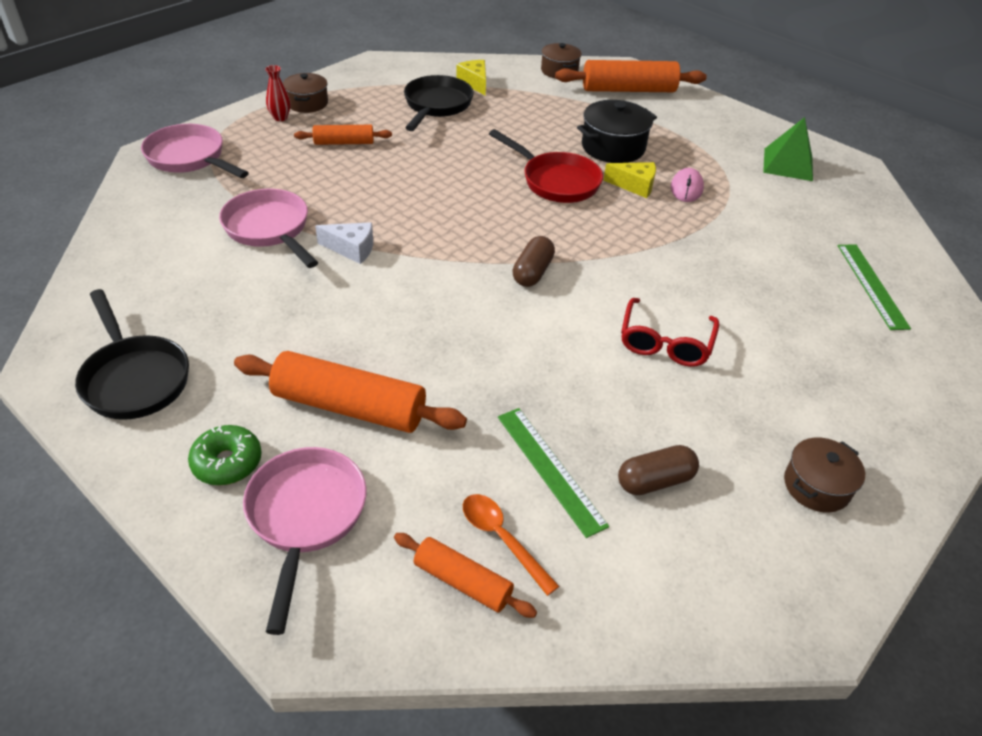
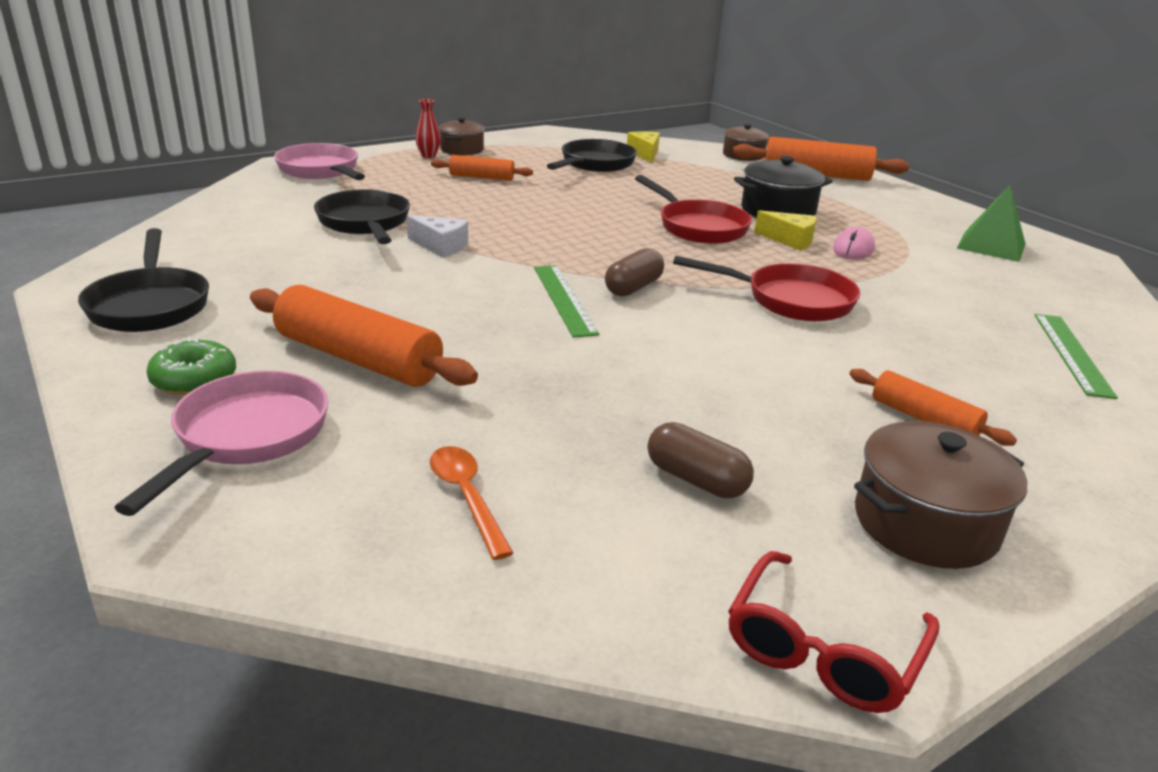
camera: 15 degrees right, 15 degrees down
(269, 229) = (365, 223): pink pan -> black pan
(463, 581) = (393, 527): orange rolling pin -> orange rolling pin (924, 419)
(550, 469) = (564, 446): green ruler -> green ruler (564, 299)
(655, 481) = (696, 480): brown capsule -> brown capsule turned 45 degrees clockwise
(658, 263) = (790, 300): none -> red pan
(665, 342) = (769, 363): red glasses -> red glasses (823, 649)
(816, 486) = (925, 523): brown pot -> brown pot, size x1.50

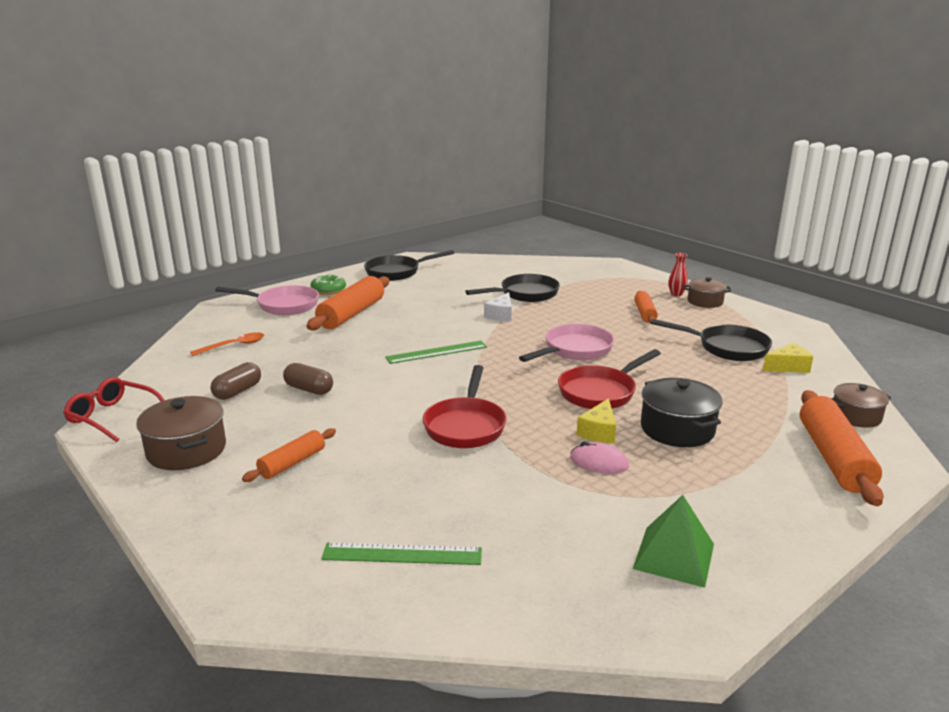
camera: 85 degrees right, 5 degrees down
(321, 171) = (609, 273): pink pan -> pink pan (574, 350)
(633, 288) = (463, 371): brown capsule -> brown capsule (309, 389)

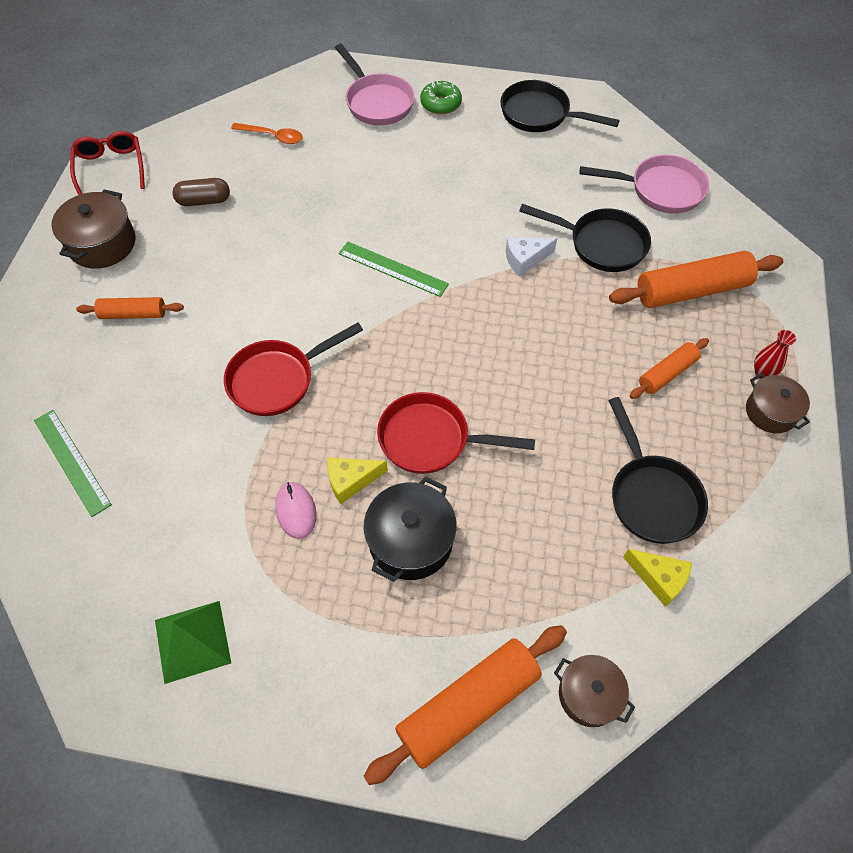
camera: 50 degrees right, 35 degrees up
(309, 389) = (246, 238): brown capsule -> none
(351, 314) = (408, 156): orange rolling pin -> orange rolling pin (691, 290)
(574, 350) = (504, 366): pink pan -> pink pan (660, 190)

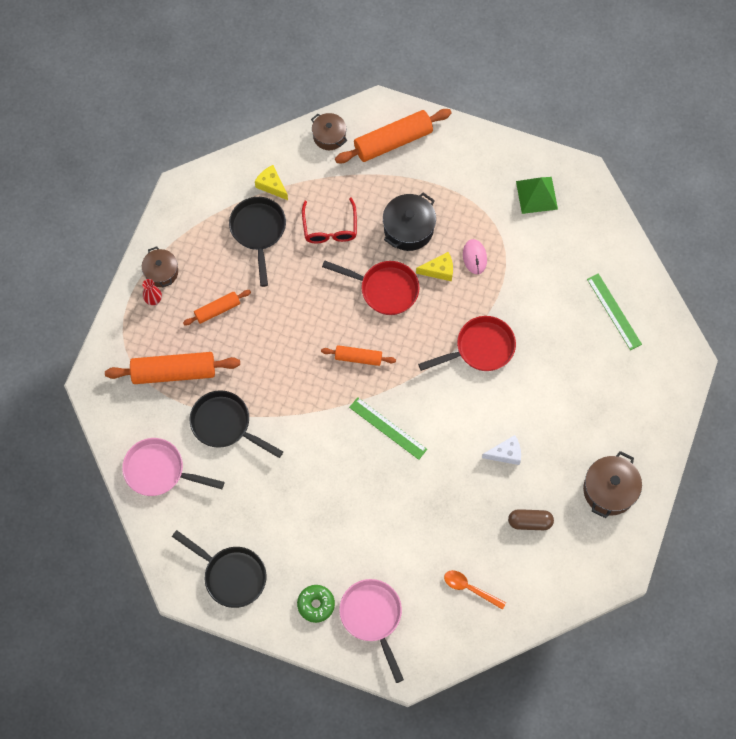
camera: 170 degrees left, 10 degrees up
(111, 168) = (608, 573): red glasses -> red glasses (330, 227)
(133, 314) = (581, 419): orange rolling pin -> orange rolling pin (358, 357)
(525, 260) = (287, 420): white cheese -> white cheese (505, 453)

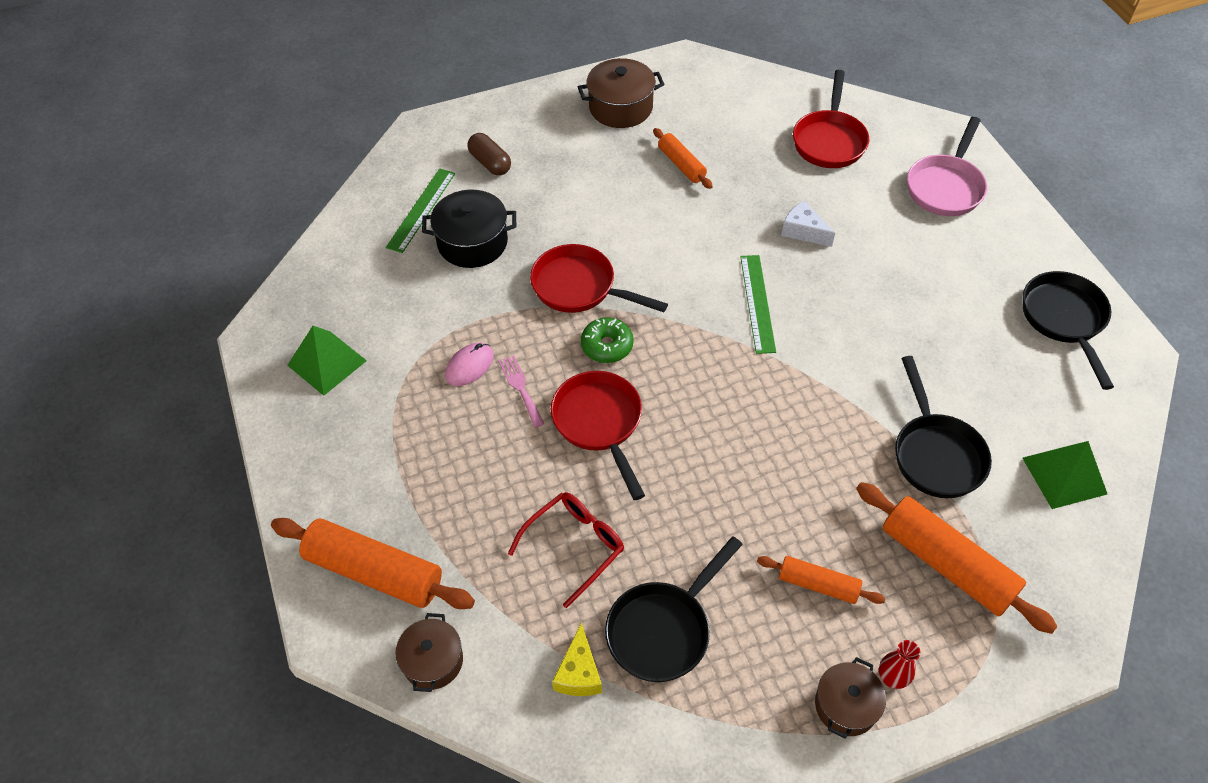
camera: 130 degrees left, 15 degrees down
(159, 471) = (1064, 475): pink pan -> green pyramid
(316, 604) = (993, 234): green donut -> green donut (607, 346)
(358, 357) = (710, 386): orange rolling pin -> orange rolling pin (681, 164)
(408, 229) = (493, 458): black pot -> black pot (472, 242)
(439, 270) = (520, 388): yellow cheese -> pink fork
(470, 588) = (829, 140): orange spoon -> red pan
(505, 453) = (672, 196): white cheese -> white cheese (803, 231)
(530, 522) = (717, 139): brown capsule -> brown capsule (490, 163)

